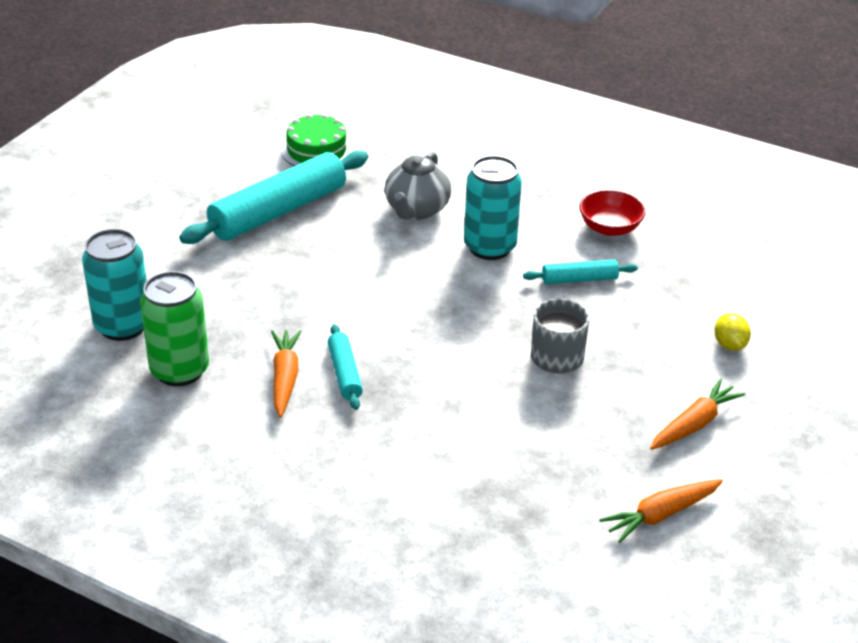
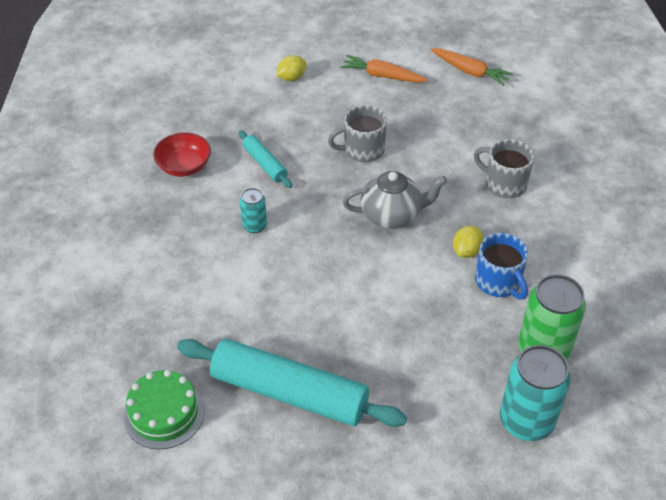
camera: 115 degrees left, 10 degrees up
(285, 378) = (498, 282): orange carrot -> blue mug
(344, 373) = (466, 251): turquoise rolling pin -> yellow lemon
(416, 210) = (228, 291): grey teapot -> grey teapot (392, 215)
(421, 448) = (504, 184): none -> grey mug
(490, 247) = (254, 226): turquoise can -> turquoise can, size x0.52

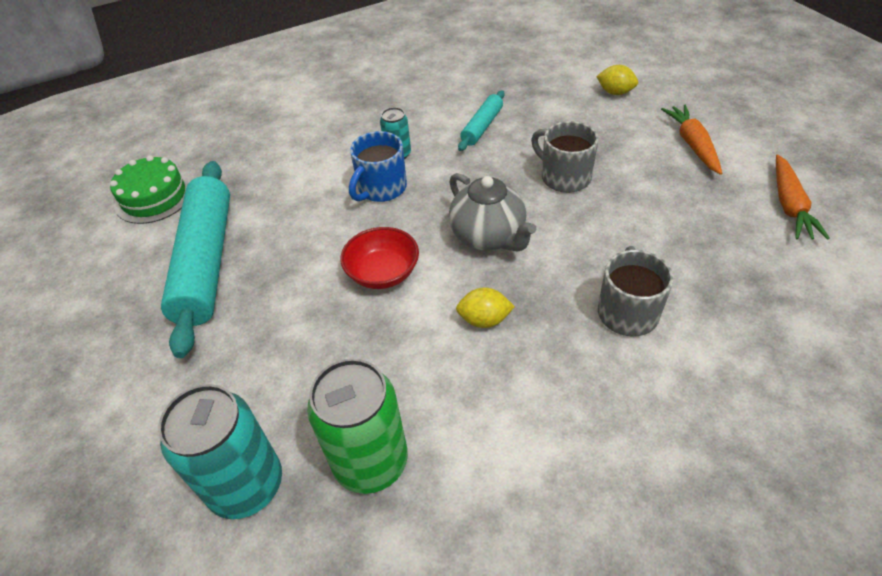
camera: 65 degrees right, 0 degrees up
(184, 166) = (437, 87): red bowl -> red bowl (383, 273)
(498, 282) = (456, 370): blue mug -> blue mug (381, 188)

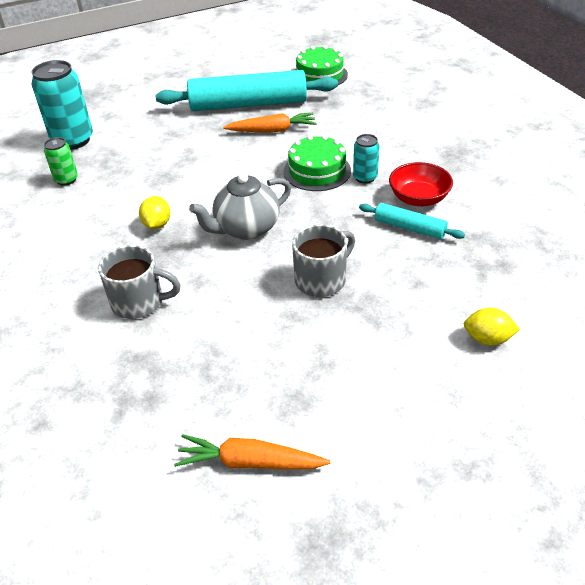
camera: 90 degrees right, 5 degrees down
(371, 462) = (66, 180): green can -> green can, size x0.52
(381, 188) = (317, 171): blue mug -> green cake
(383, 273) = (218, 176): red bowl -> red bowl (418, 198)
(615, 92) = (487, 339): yellow lemon -> yellow lemon turned 75 degrees clockwise
(692, 144) = (374, 394): orange carrot -> orange carrot (272, 130)

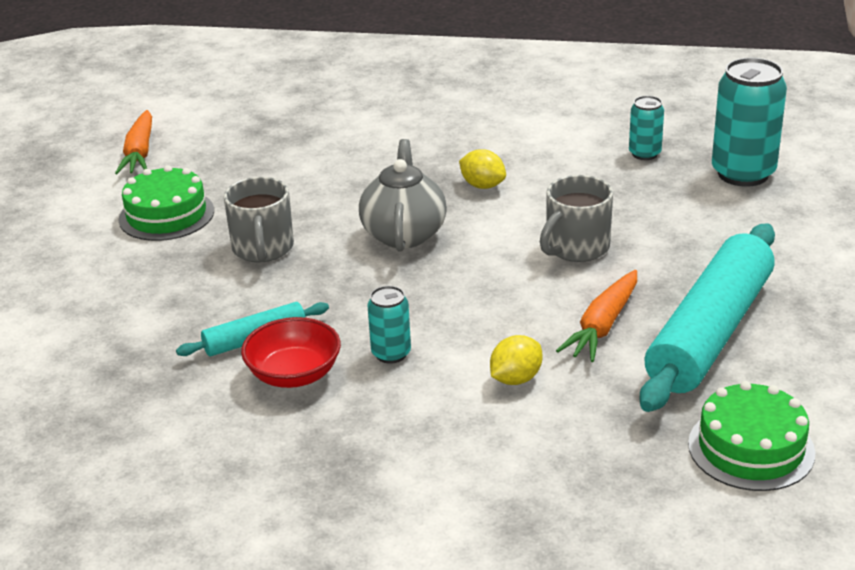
camera: 125 degrees right, 10 degrees down
(66, 180) = (644, 154): green can -> turquoise can
(139, 302) = (372, 150): grey mug -> grey mug (576, 248)
(250, 462) = (140, 153): orange carrot -> orange carrot turned 135 degrees clockwise
(317, 171) = (454, 322): green cake -> green cake (166, 215)
(487, 339) = (56, 305): yellow lemon -> yellow lemon (516, 379)

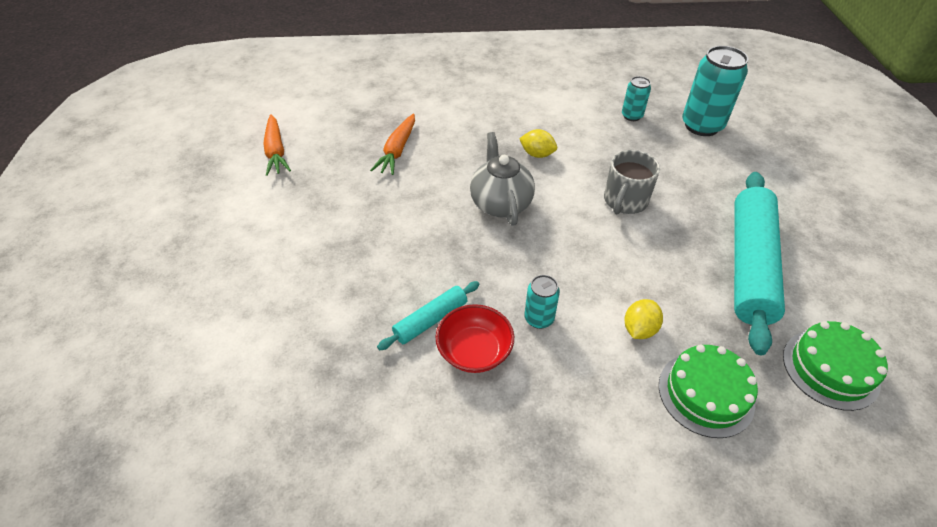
camera: 15 degrees left, 15 degrees up
(166, 215) = (317, 207): green cake -> green cake (706, 394)
(263, 249) = (403, 230): grey mug -> none
(602, 326) = (676, 269): orange carrot -> orange carrot (397, 150)

